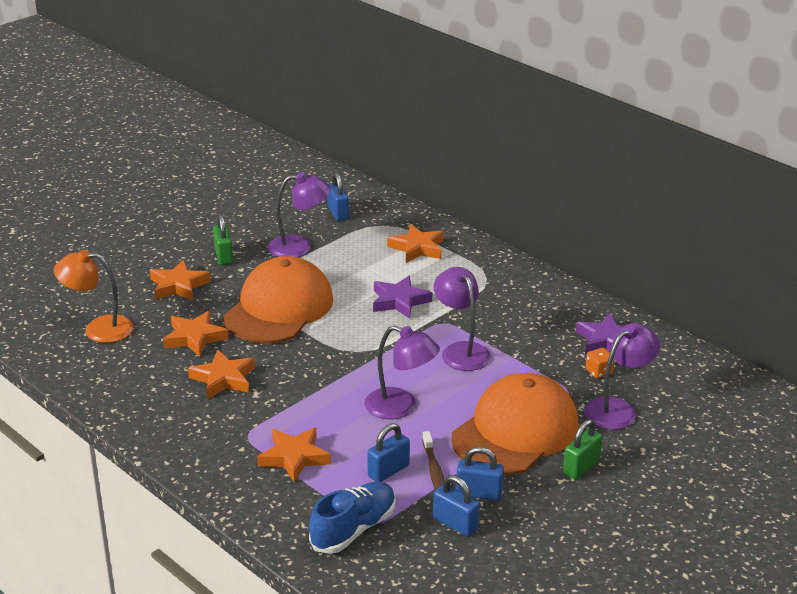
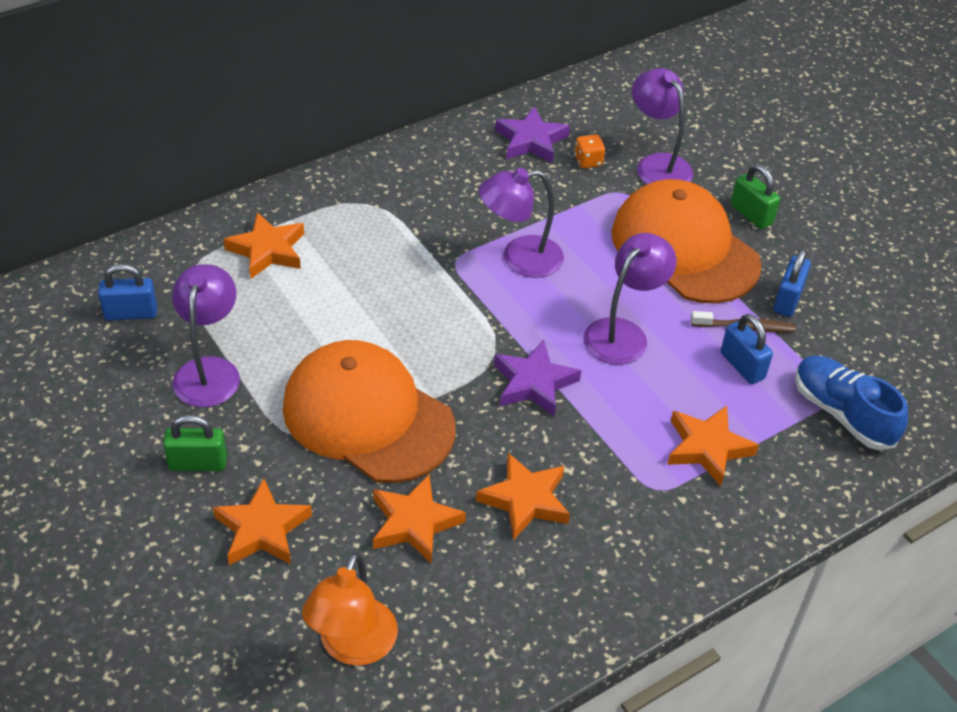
camera: 80 degrees left, 15 degrees up
(399, 301) = (392, 292): purple star -> purple star (534, 383)
(455, 524) = (836, 328): blue padlock -> none

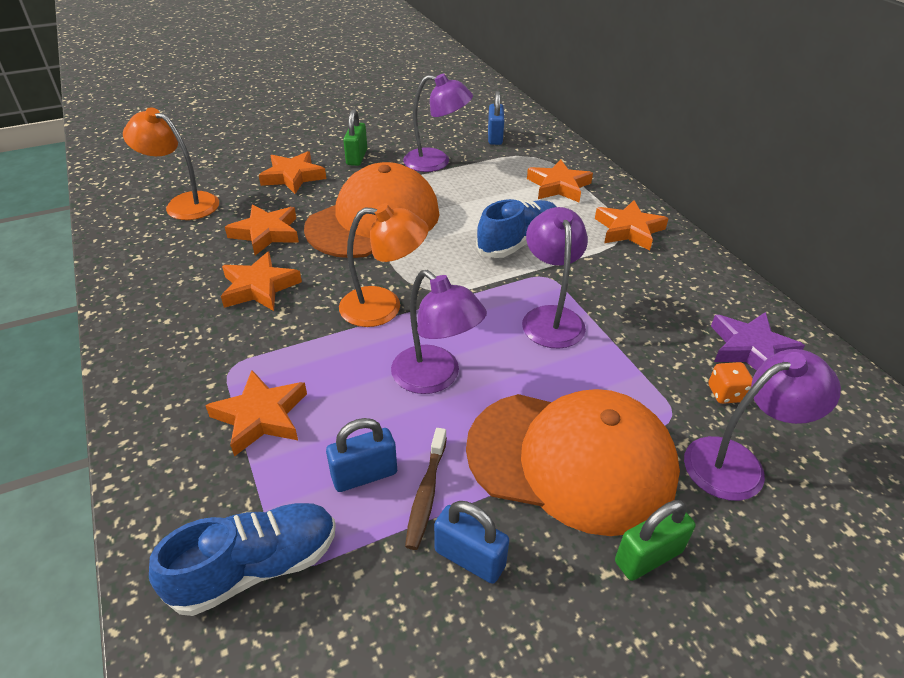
camera: 100 degrees right, 5 degrees down
(358, 198) = (629, 230): none -> orange star
(396, 283) = (518, 242): none -> blue shoe
(534, 383) = (384, 307): purple star -> orange lamp
(684, 248) = (571, 460): orange cap -> orange cap turned 45 degrees clockwise

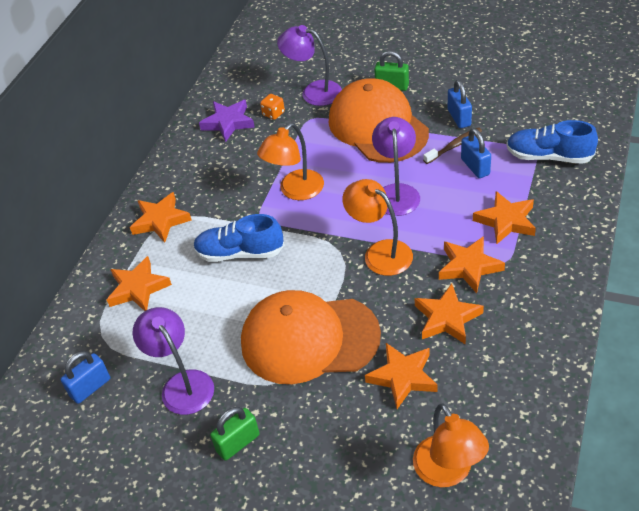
camera: 130 degrees left, 5 degrees up
(293, 177) = (321, 450): orange star -> orange star (469, 267)
(364, 475) = (475, 167): blue padlock -> blue padlock turned 45 degrees clockwise
(550, 317) = (295, 191): purple lamp -> orange lamp

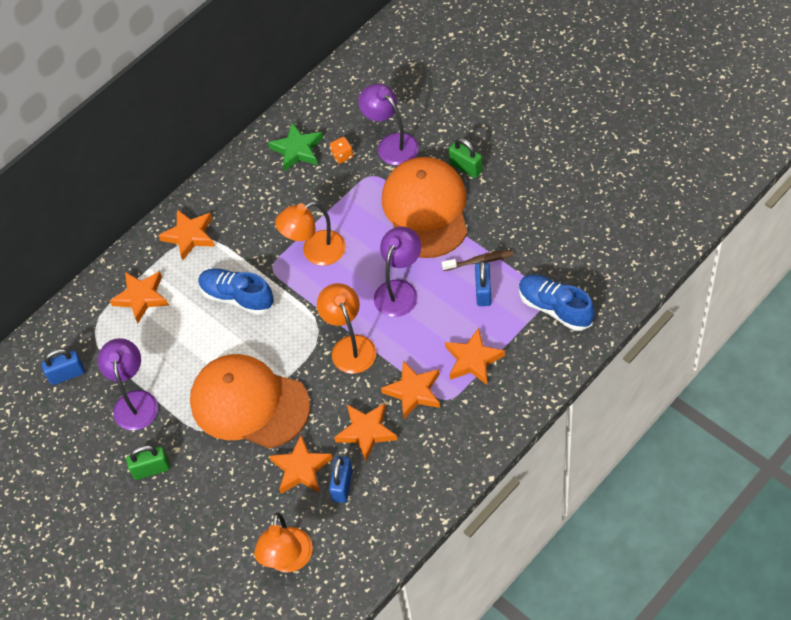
camera: 25 degrees right, 10 degrees up
(228, 123) = (297, 150): purple star -> green star
(459, 118) = (504, 230): blue padlock -> blue padlock (342, 485)

